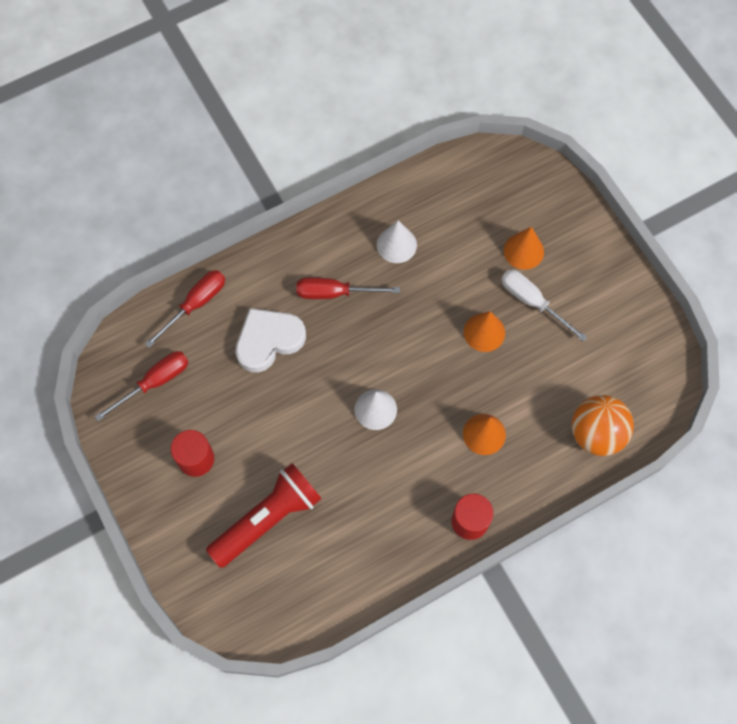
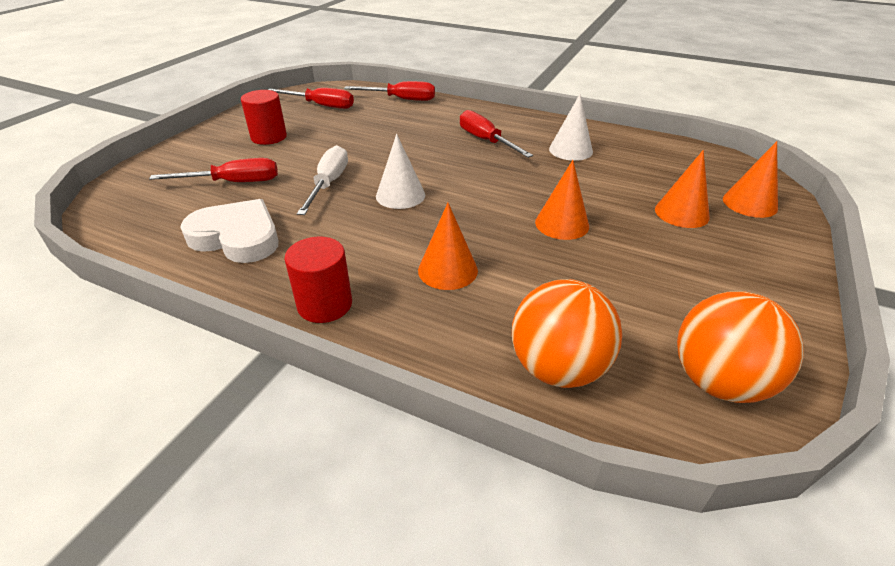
camera: 55 degrees right, 30 degrees down
(268, 340) = (406, 130): white heart -> white heart (237, 237)
(268, 519) = (234, 182): red flashlight -> red screwdriver
(532, 302) = (641, 240): white screwdriver -> white screwdriver (328, 184)
(543, 200) = (749, 203): none -> orange cone
(650, 369) = (718, 381): none -> orange ball

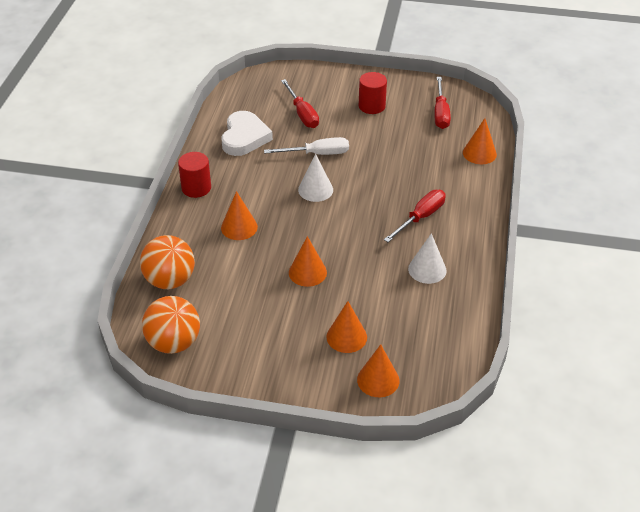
camera: 75 degrees right, 5 degrees up
(401, 99) = (479, 153): red screwdriver -> orange cone

